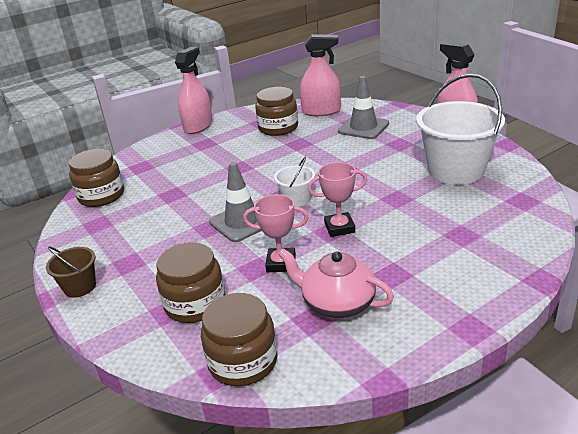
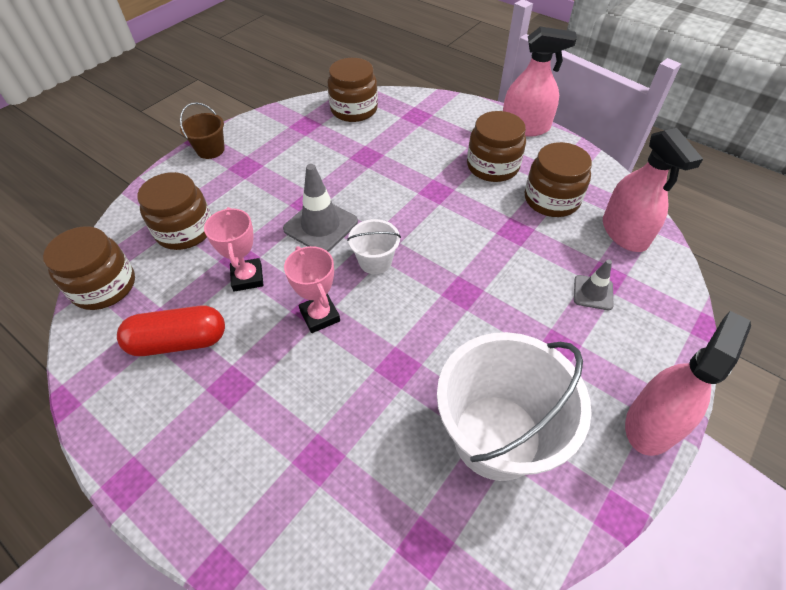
camera: 70 degrees right, 20 degrees up
(229, 143) = (492, 166): none -> brown jar
(337, 304) = (179, 341): pink teapot -> red capsule
(363, 127) = (593, 293): grey traffic cone -> grey traffic cone, size x0.58

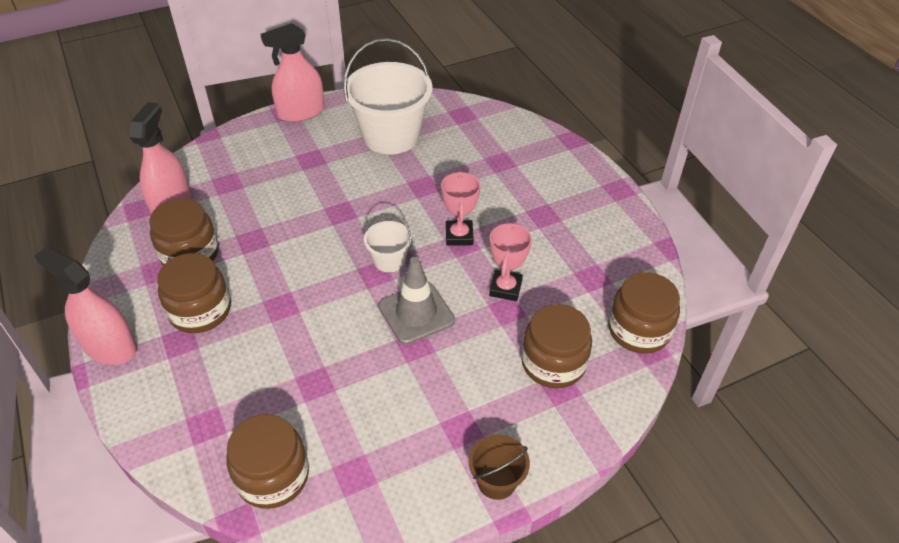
camera: 155 degrees left, 5 degrees down
(179, 341) = (575, 257): red capsule -> none
(593, 293) = (250, 177): grey traffic cone -> none

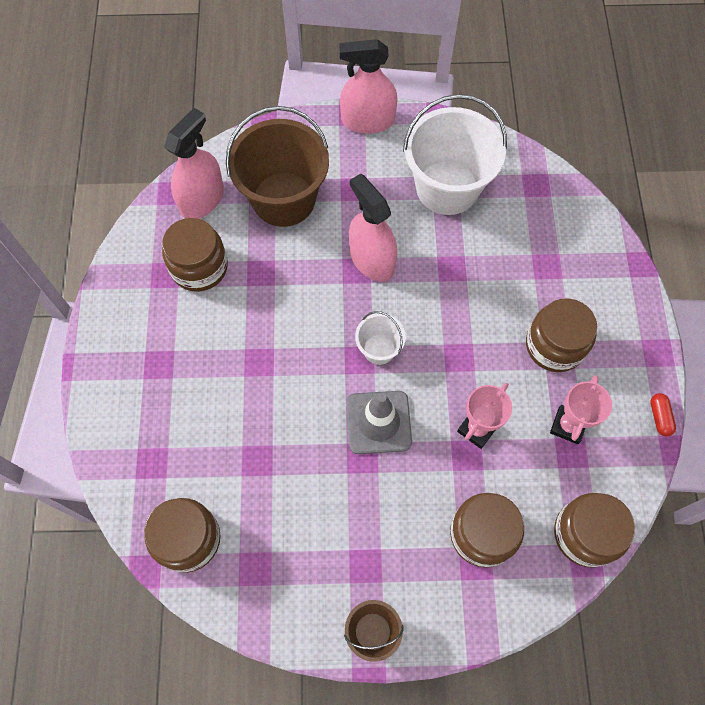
camera: 25 degrees right, 20 degrees up
(110, 346) = (99, 345): pink spray bottle -> pink spray bottle (372, 259)
(200, 311) = (187, 337): brown jar -> brown jar (554, 345)
(250, 183) = (284, 199): none -> brown bucket
(459, 236) = (460, 346): pink trophy -> pink trophy (568, 425)
(646, 230) = (659, 417): none -> red capsule

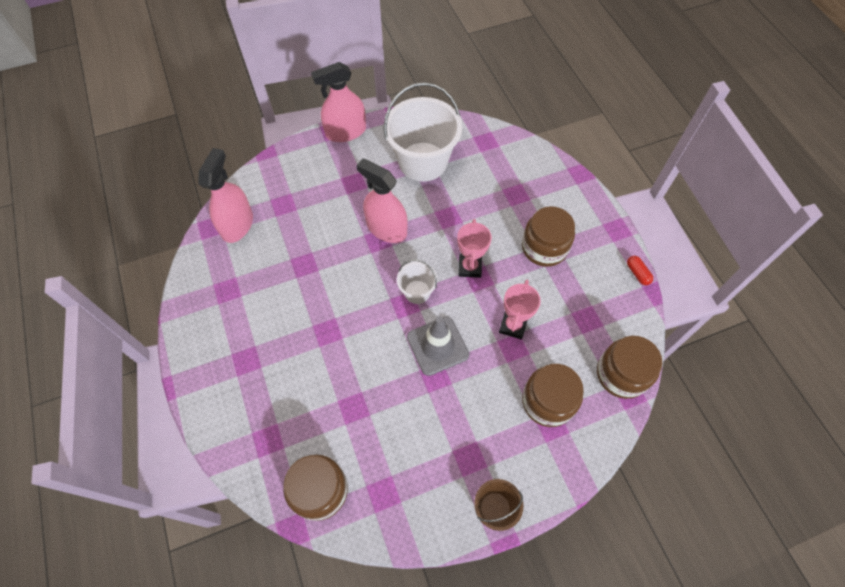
camera: 20 degrees left, 5 degrees down
(199, 267) = (253, 275): brown jar -> none
(284, 199) = (302, 205): brown bucket -> none
(568, 425) = (577, 301): pink trophy -> pink trophy (469, 267)

